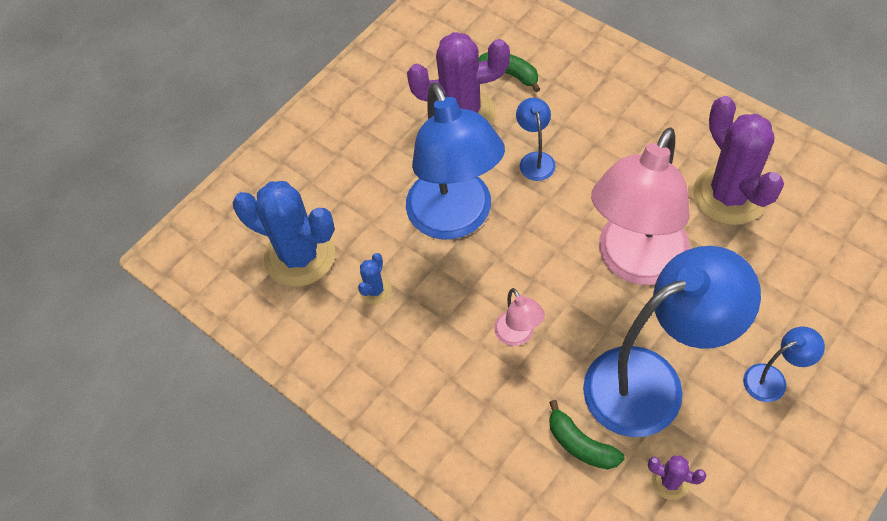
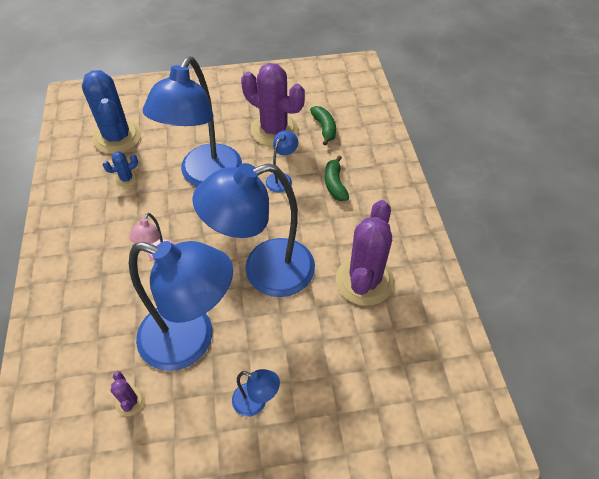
camera: 35 degrees right, 5 degrees down
(580, 444) = (115, 337): green banana -> green banana (335, 184)
(635, 263) = (264, 271): pink lamp -> blue lamp

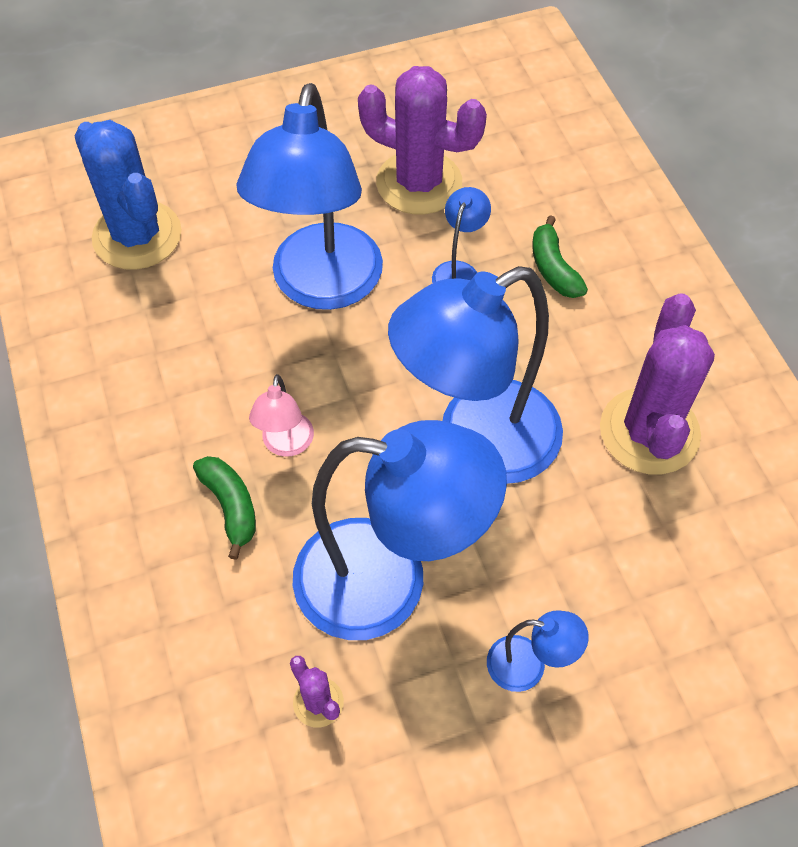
camera: 10 degrees left, 5 degrees up
(127, 179) = (181, 312): blue cactus -> none
(324, 128) = (506, 167): green banana -> green banana (230, 506)

